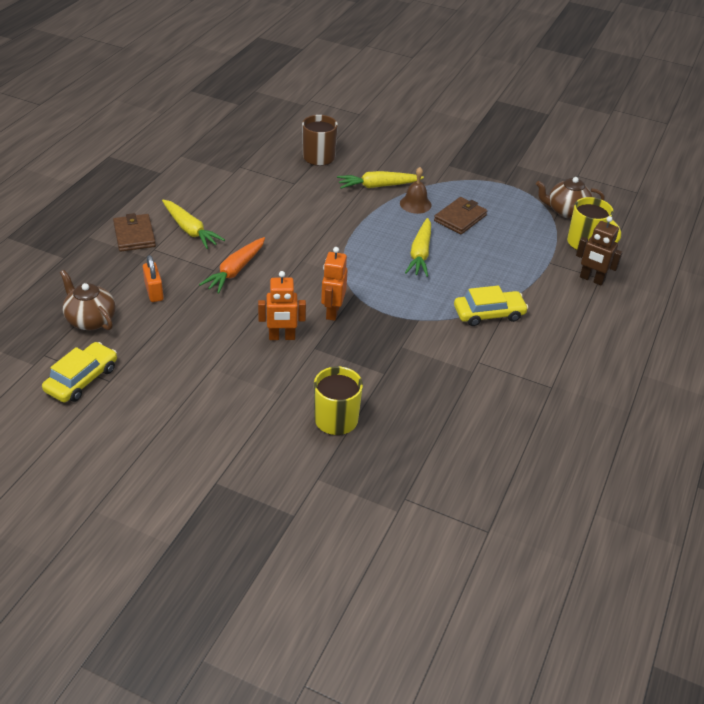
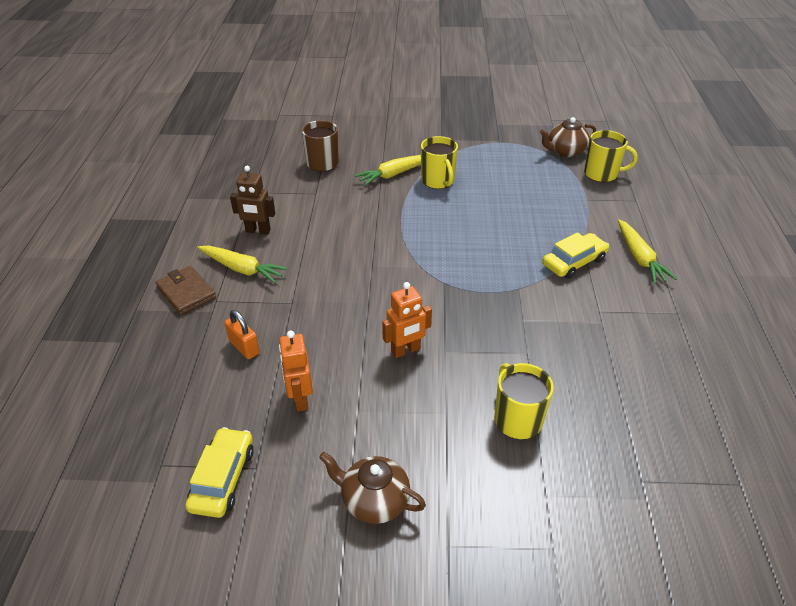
camera: 20 degrees left, 0 degrees up
(90, 320) = (192, 403): brown teapot -> brown teapot (374, 501)
(235, 270) = (314, 296): orange carrot -> none
(332, 312) = (436, 307): orange robot -> orange robot (300, 399)
(415, 204) = (438, 181): brown bell -> yellow mug
(420, 254) = (475, 225): yellow carrot -> yellow carrot (639, 258)
(460, 218) = (485, 182): brown wallet -> none
(591, 279) = (631, 203): brown robot -> brown robot (258, 231)

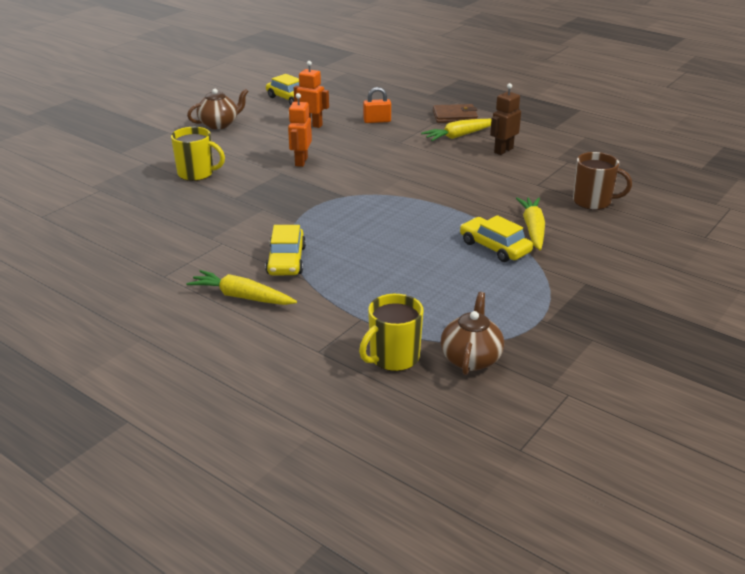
camera: 125 degrees right, 10 degrees down
(438, 181) = (495, 247): yellow mug -> yellow car

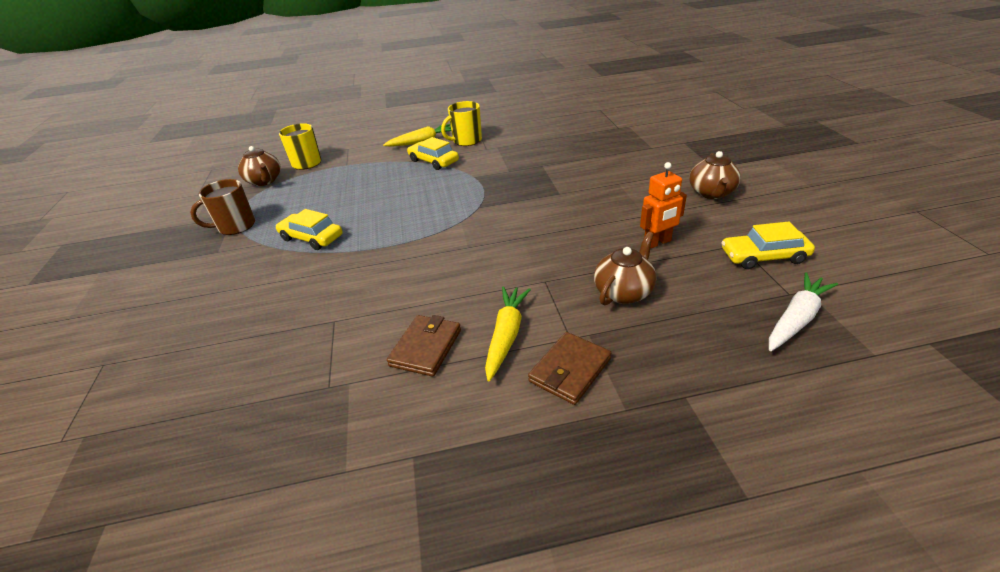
camera: 135 degrees right, 5 degrees up
(197, 173) = (603, 161): yellow mug -> yellow mug (466, 141)
(301, 161) = (570, 208): orange robot -> none
(341, 86) = (796, 319): none -> white carrot
(377, 121) = (624, 292): orange padlock -> brown teapot
(495, 247) = (311, 238): yellow car -> yellow car turned 150 degrees counterclockwise
(503, 150) = (426, 348): brown robot -> brown wallet
(533, 229) = (294, 269): yellow carrot -> none
(593, 201) = (254, 336): brown mug -> brown mug (235, 226)

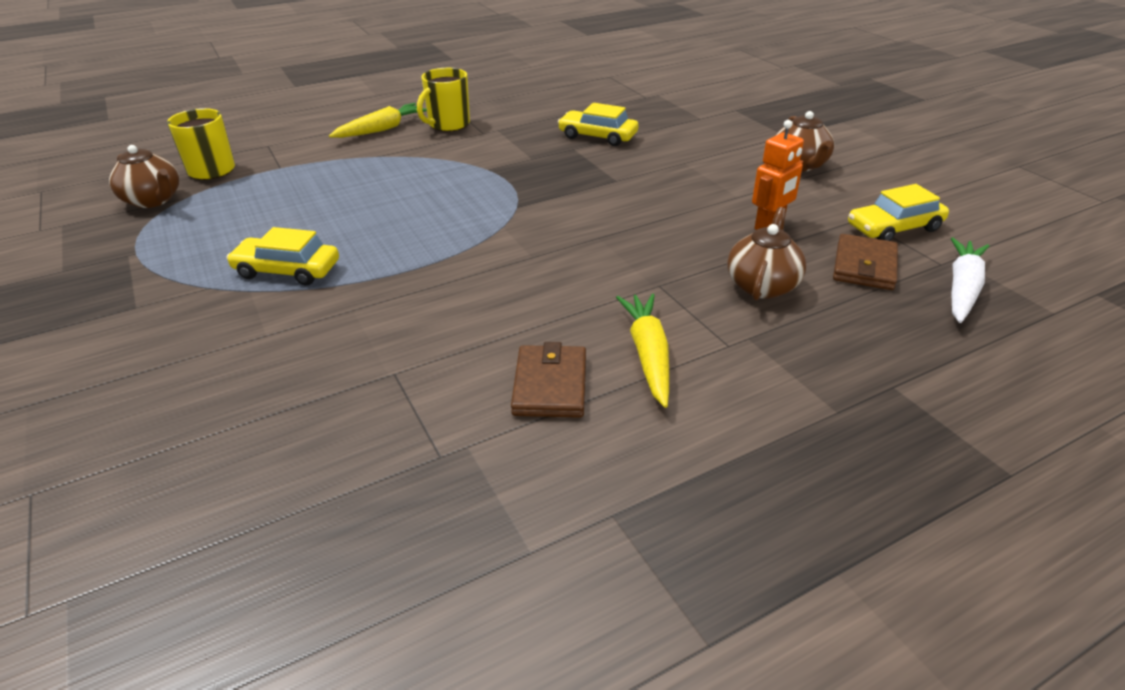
camera: 20 degrees left, 0 degrees up
(235, 226) = (144, 268): brown mug -> none
(433, 161) = (415, 153): yellow car -> yellow car (598, 136)
(570, 370) = (749, 381): brown wallet -> brown wallet (864, 266)

